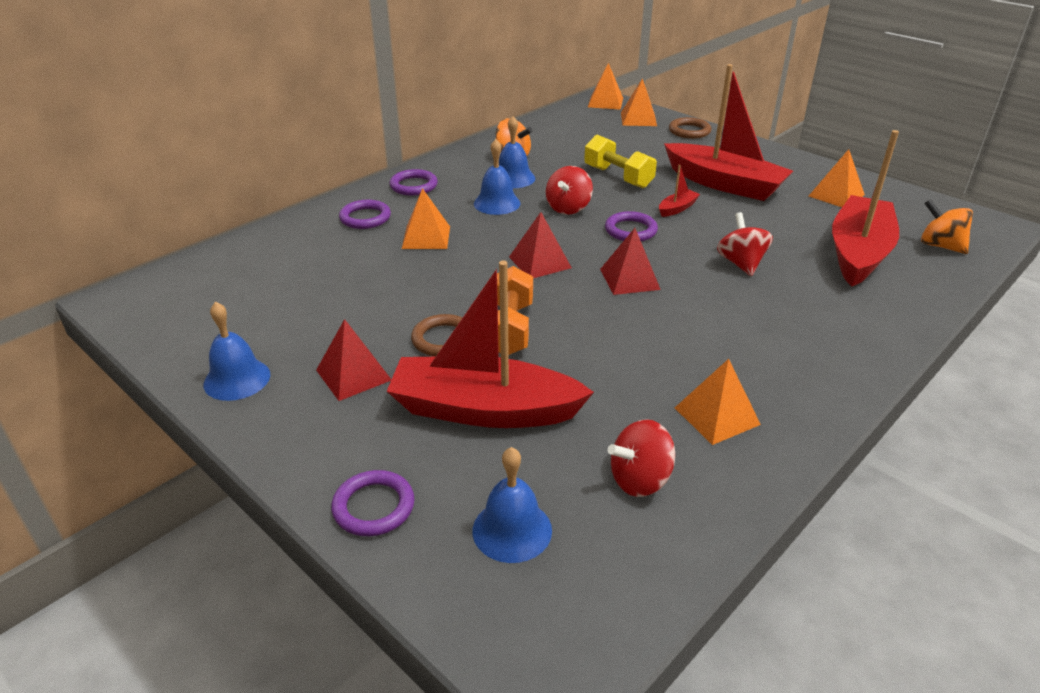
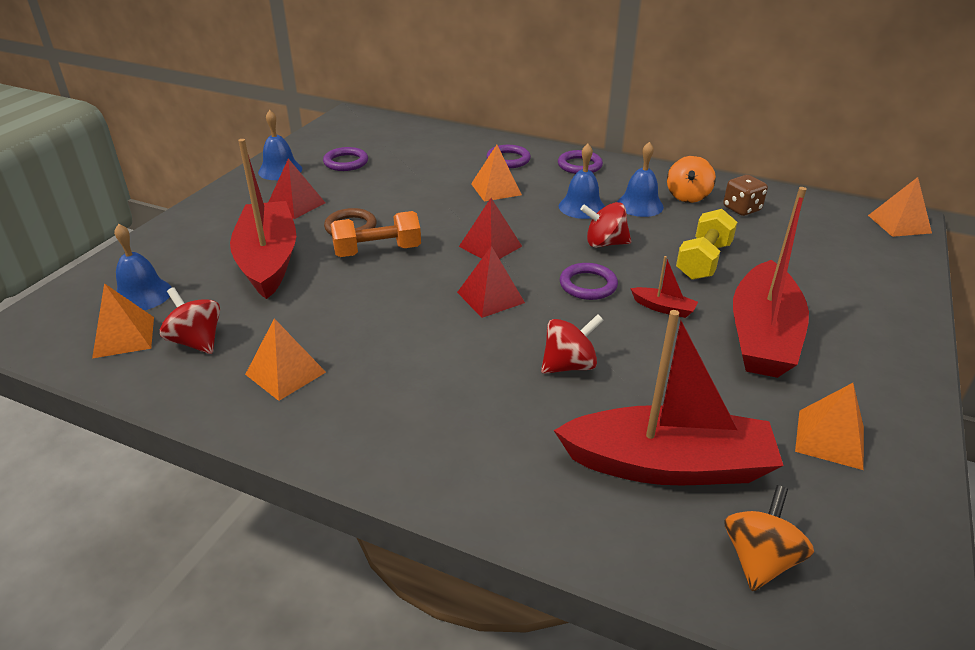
camera: 70 degrees right, 0 degrees up
(373, 507) = (163, 242): purple ring -> purple ring (346, 162)
(549, 143) = (741, 209): none -> brown dice
(638, 119) = (880, 252): orange pyramid -> orange pyramid (124, 337)
(689, 131) = (892, 293): brown ring -> none

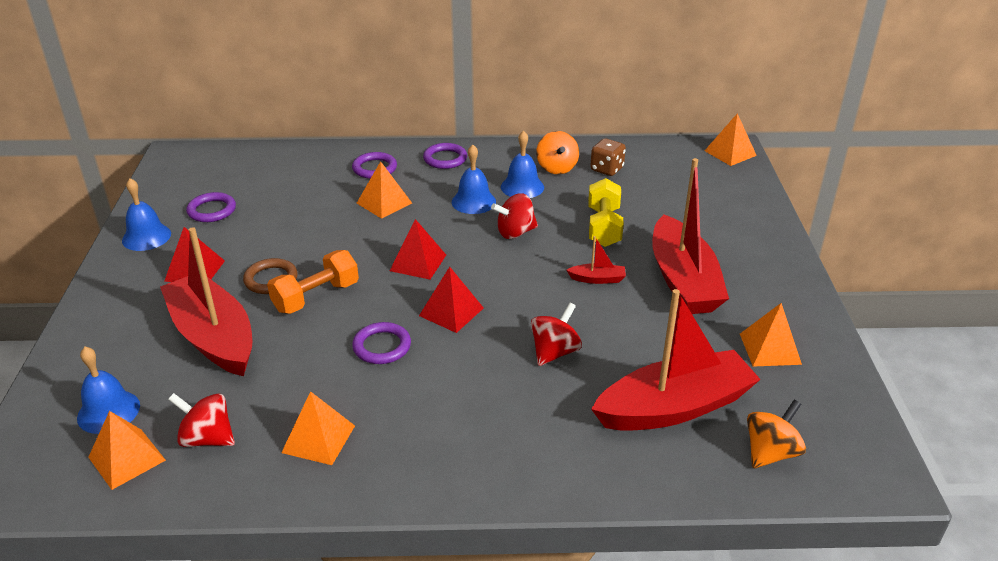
camera: 25 degrees left, 0 degrees up
(588, 285) = (525, 276): purple ring -> purple ring (382, 346)
(759, 559) = (770, 452): orange spinning top -> orange spinning top turned 45 degrees clockwise

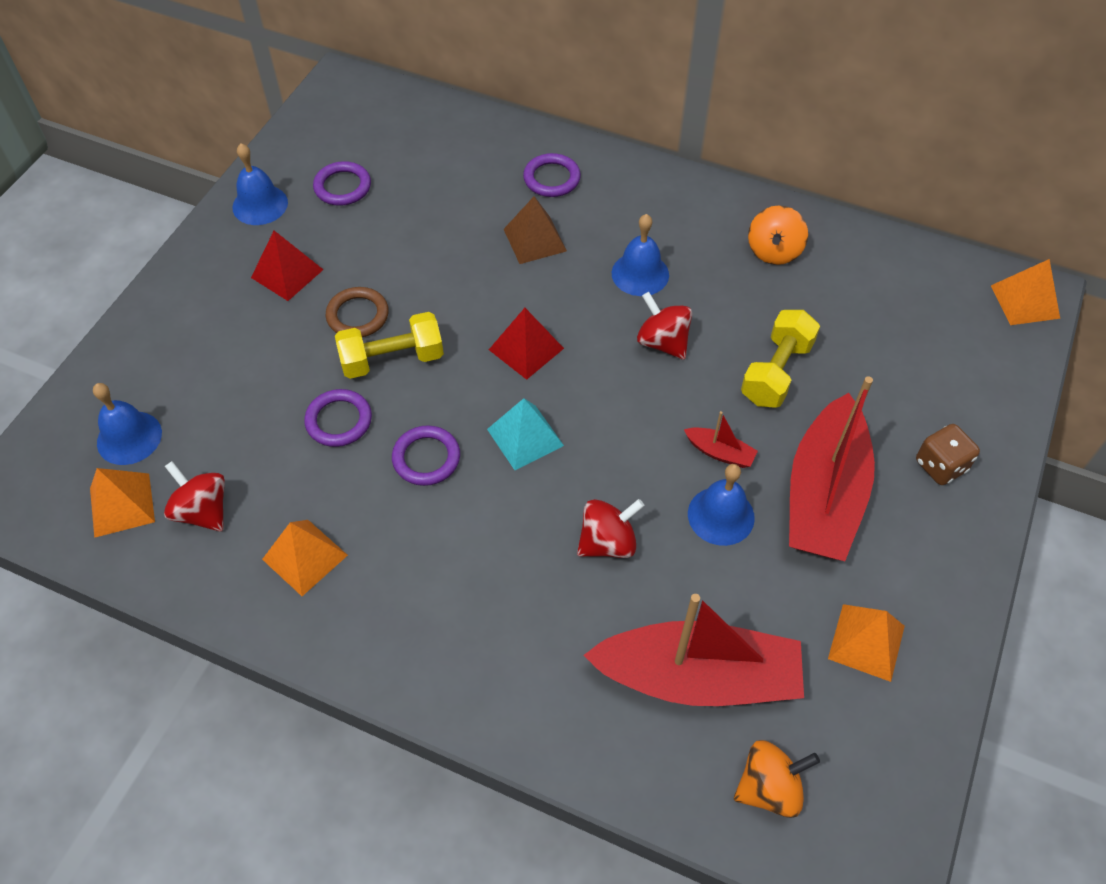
camera: 25 degrees right, 20 degrees up
(214, 337) = (265, 377): red boat -> none
(316, 297) = (392, 359): orange dumbbell -> yellow dumbbell
(384, 203) = (534, 240): orange pyramid -> brown pyramid
(445, 159) = (643, 190): purple ring -> purple ring (339, 420)
(451, 311) = (525, 437): red pyramid -> turquoise pyramid
(515, 232) = (662, 342): red spinning top -> red spinning top turned 45 degrees clockwise
(522, 187) = (712, 269): blue bell -> blue bell (721, 515)
(606, 169) = (837, 275): brown dice -> brown dice (940, 466)

